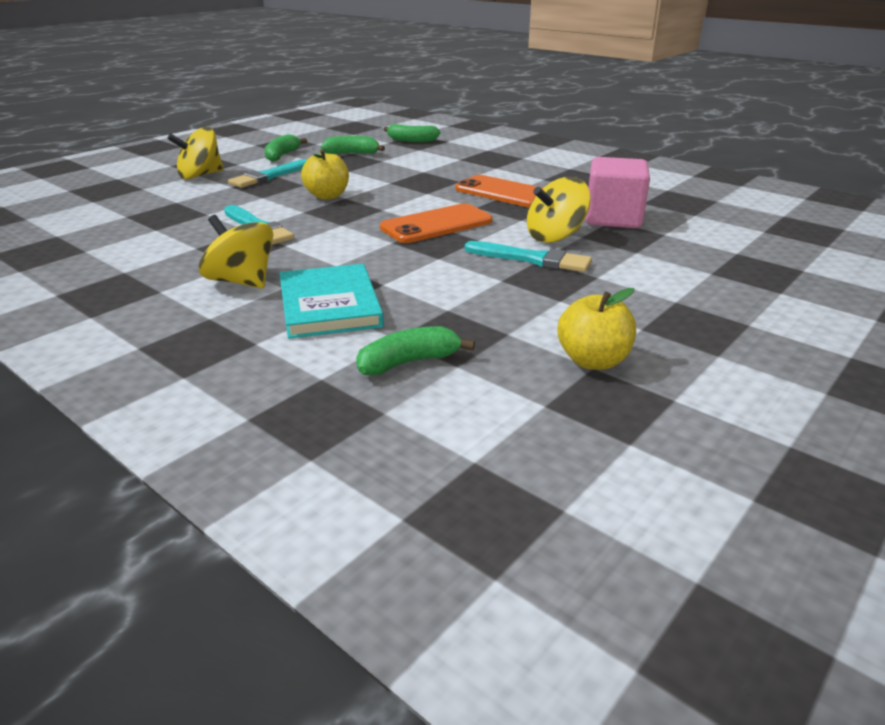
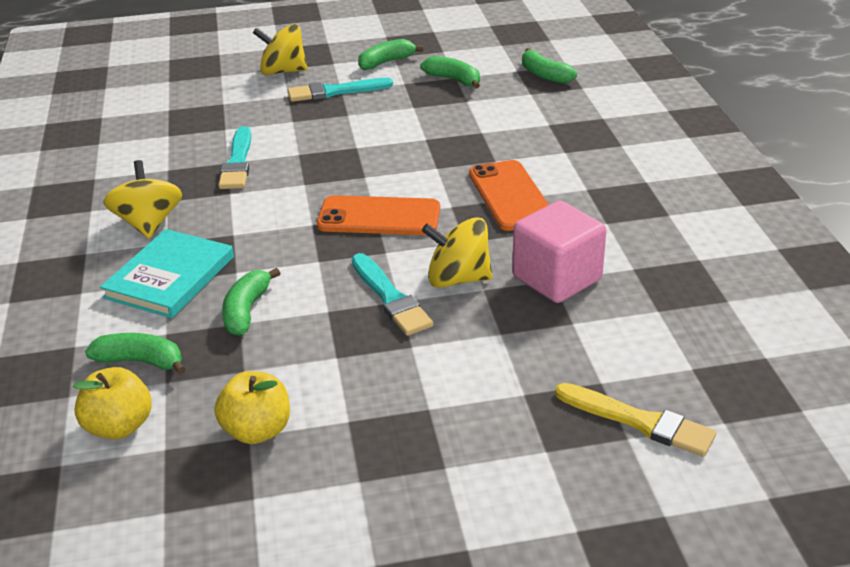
camera: 40 degrees right, 5 degrees up
(327, 196) = (344, 139): yellow apple -> yellow apple (119, 426)
(439, 301) = (246, 311): none -> green banana
(792, 261) = (639, 421): none -> yellow brush

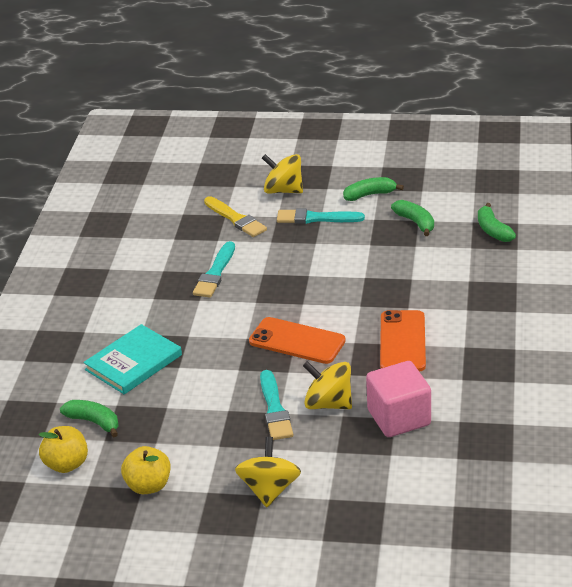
camera: 20 degrees right, 0 degrees up
(149, 223) = (134, 315): yellow spinning top -> yellow spinning top (269, 489)
(246, 311) = (174, 399): green banana -> none
(639, 421) = (394, 534): yellow brush -> yellow brush (236, 219)

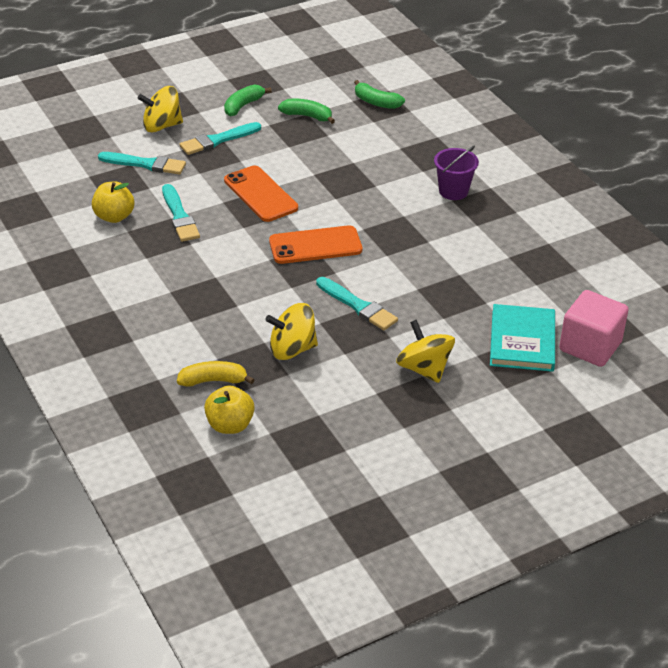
camera: 40 degrees left, 5 degrees up
(94, 422) = (213, 381): green banana -> yellow banana
(133, 362) = (191, 318): turquoise book -> turquoise book (522, 341)
(148, 486) = (322, 410): yellow apple -> yellow apple (114, 217)
(236, 219) = (145, 164): yellow brush -> turquoise brush
(328, 403) = (396, 284): yellow spinning top -> yellow spinning top (292, 349)
(399, 418) = (462, 272): pink cube -> pink cube (590, 346)
(402, 341) = (401, 214): orange phone -> orange phone (260, 194)
(474, 339) = (453, 191): none -> purple bucket

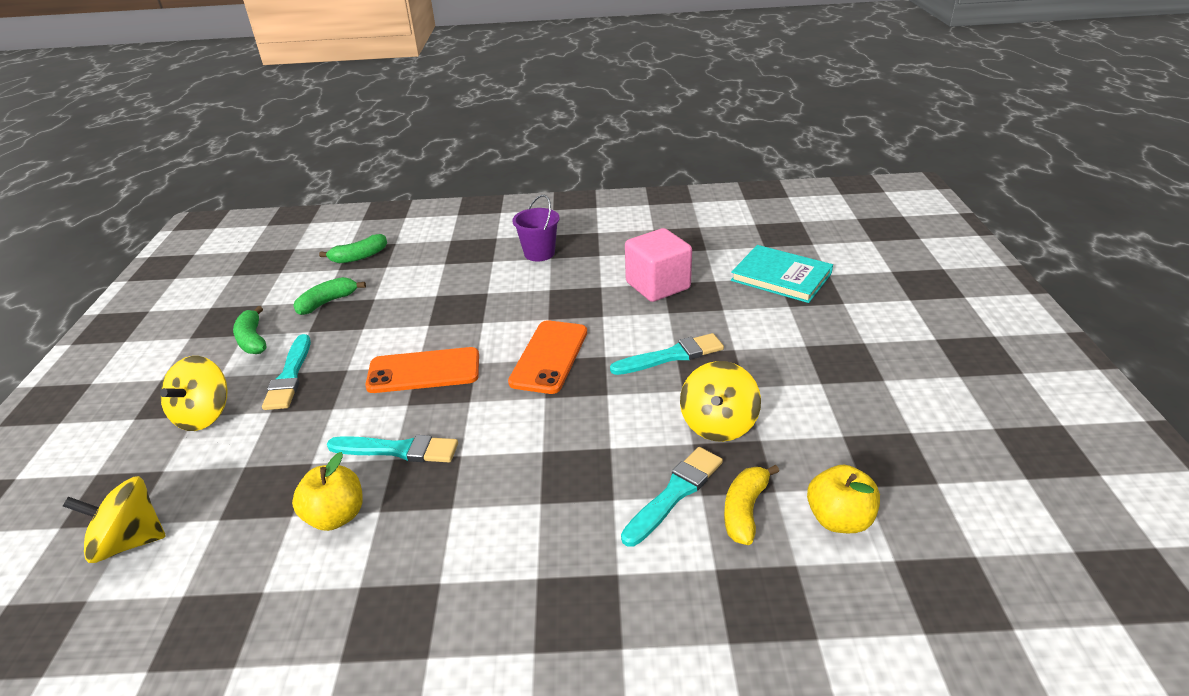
camera: 60 degrees left, 5 degrees down
(145, 164) = (261, 452): turquoise brush -> turquoise brush (675, 493)
(424, 369) = (796, 341): yellow spinning top -> yellow spinning top (130, 541)
(590, 346) = (805, 247): pink cube -> pink cube (658, 286)

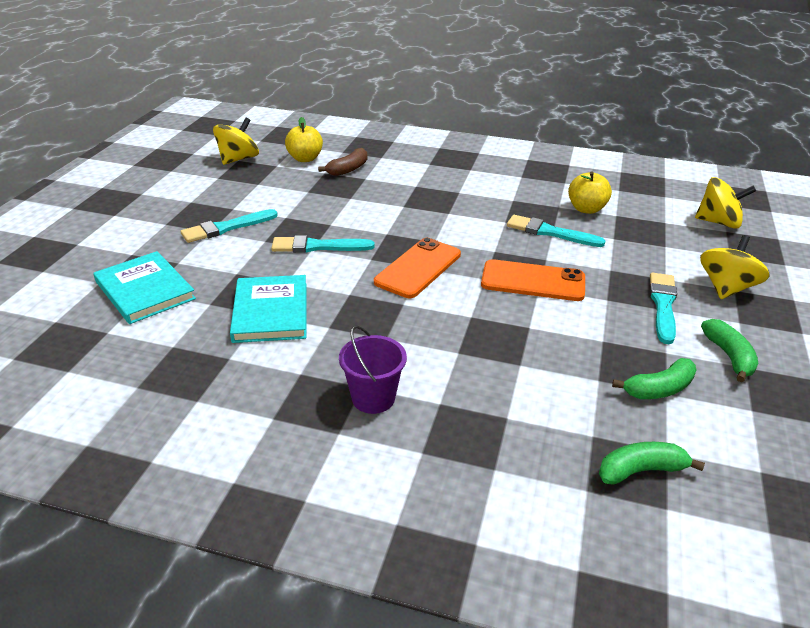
camera: 165 degrees left, 0 degrees up
(658, 286) = (271, 312): pink cube -> turquoise book
(675, 493) = (379, 181): turquoise brush -> turquoise brush (226, 228)
(718, 424) = (325, 202): yellow spinning top -> yellow spinning top (238, 159)
(744, 511) = (348, 169): yellow banana -> brown banana

